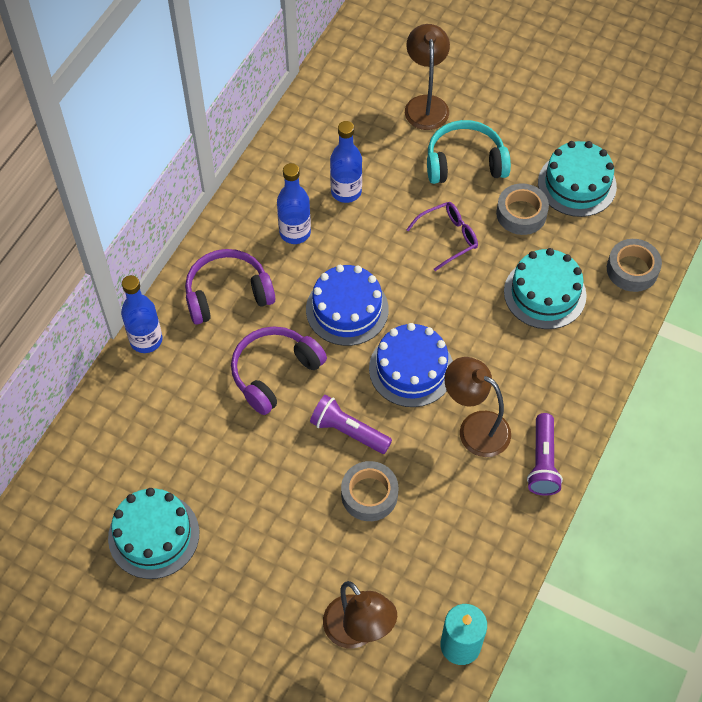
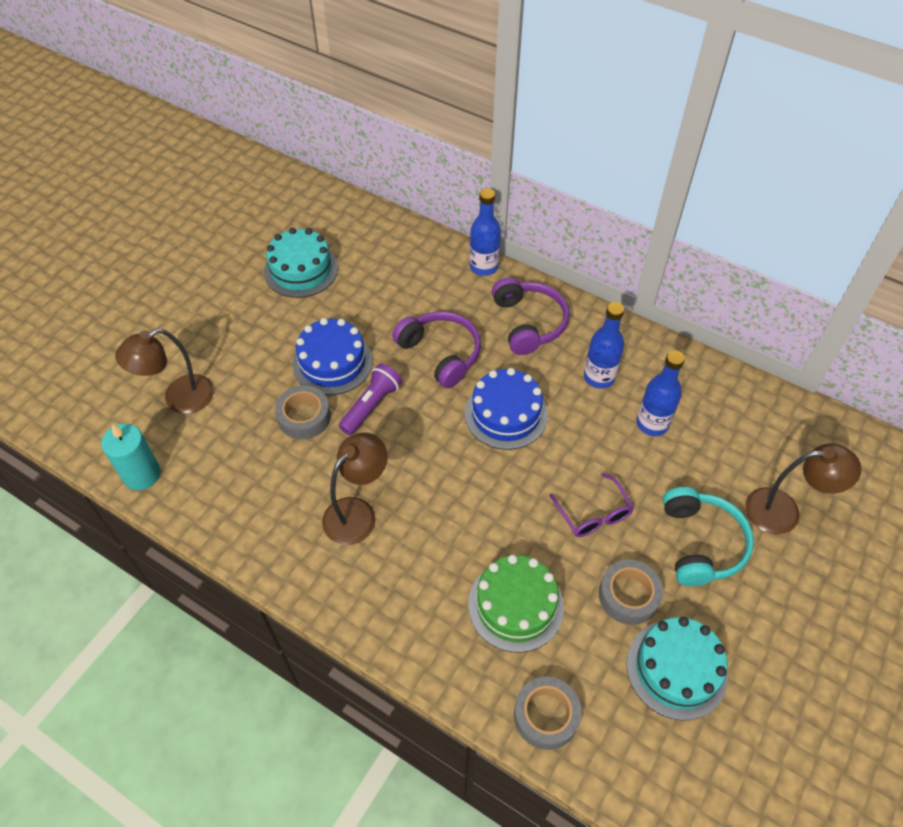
camera: 95 degrees right, 5 degrees down
(411, 369) = (432, 463): blue cake -> blue cake (332, 362)
(542, 462) = (307, 571): purple flashlight -> none
(545, 293) = (515, 605): turquoise cake -> green cake

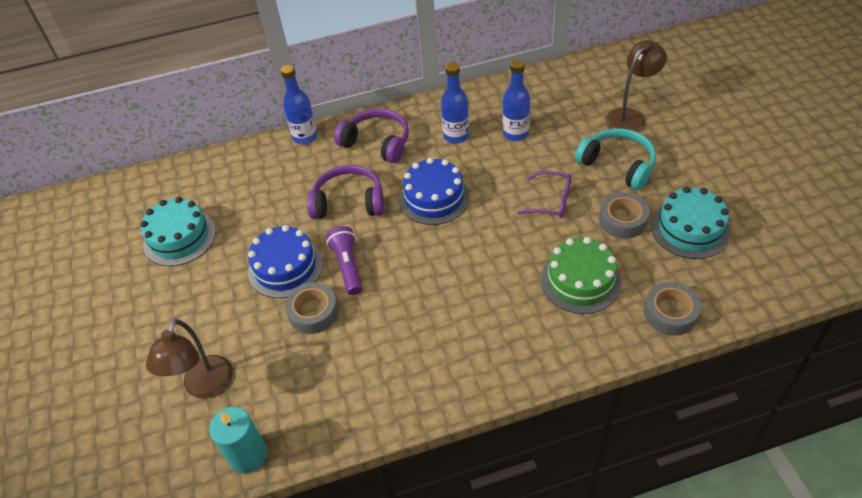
camera: 45 degrees left, 5 degrees down
(357, 512) = (427, 327): brown lamp -> none

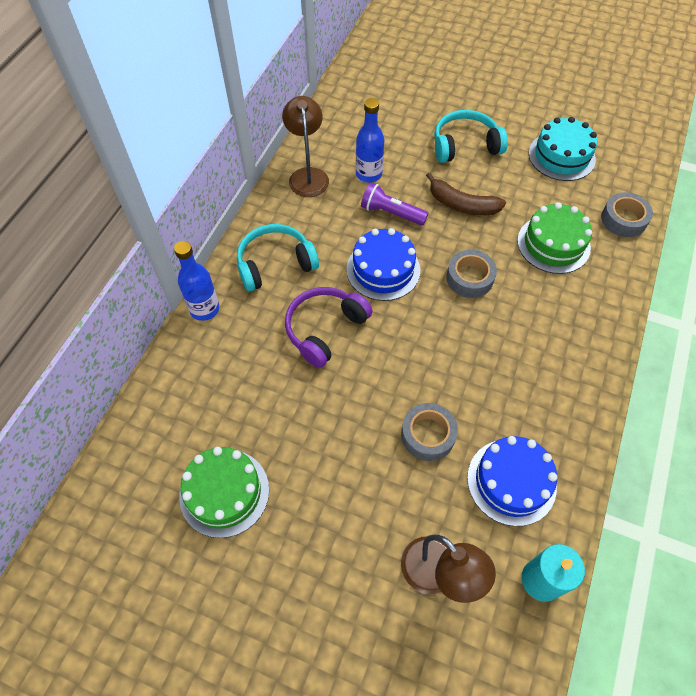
camera: 55 degrees left, 10 degrees up
(179, 237) = (224, 492): turquoise cake -> green cake
(285, 267) = (354, 424): blue cake -> blue cake (511, 481)
(348, 266) = (399, 377): purple flashlight -> purple flashlight (391, 213)
(377, 143) = (275, 264): purple headphones -> turquoise headphones
(456, 136) = (329, 209): blue bottle -> none
(551, 201) = (462, 204): purple glasses -> brown banana
(622, 220) = (520, 182): grey tape -> grey tape (469, 278)
(630, 116) = (425, 104): brown lamp -> brown lamp (307, 175)

